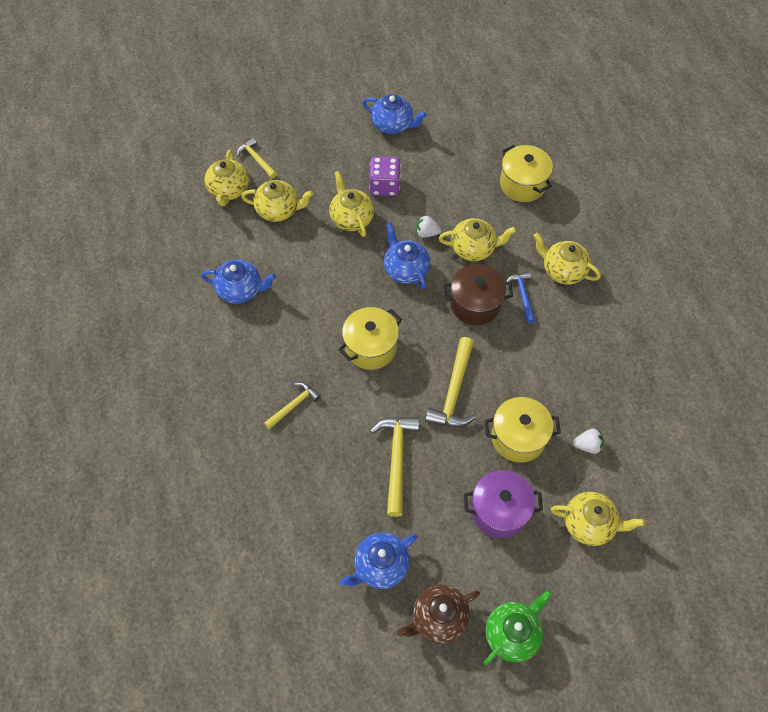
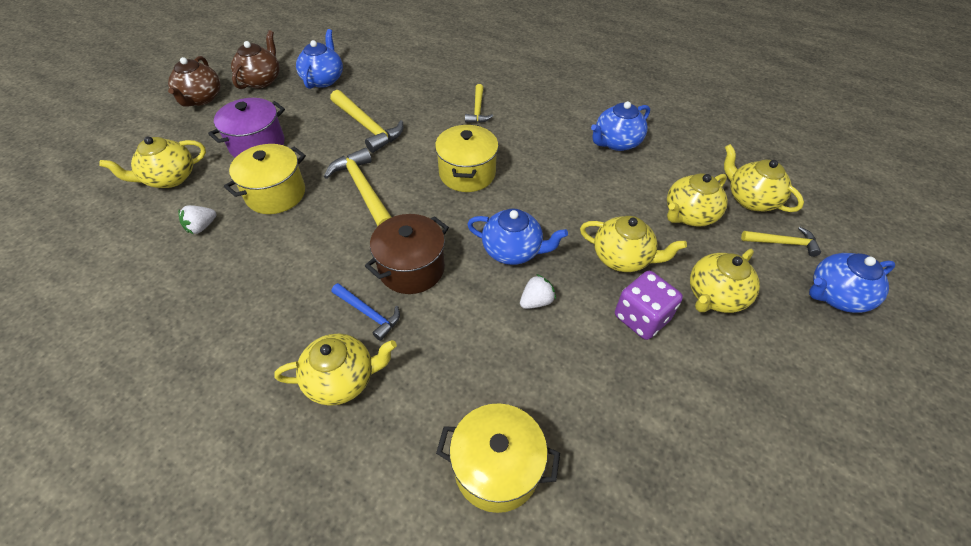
camera: 135 degrees right, 10 degrees down
(393, 125) = (745, 409): blue teapot -> blue teapot (836, 295)
(473, 248) = (470, 324): yellow teapot -> yellow teapot (715, 296)
(512, 633) = (201, 98): green teapot -> brown teapot

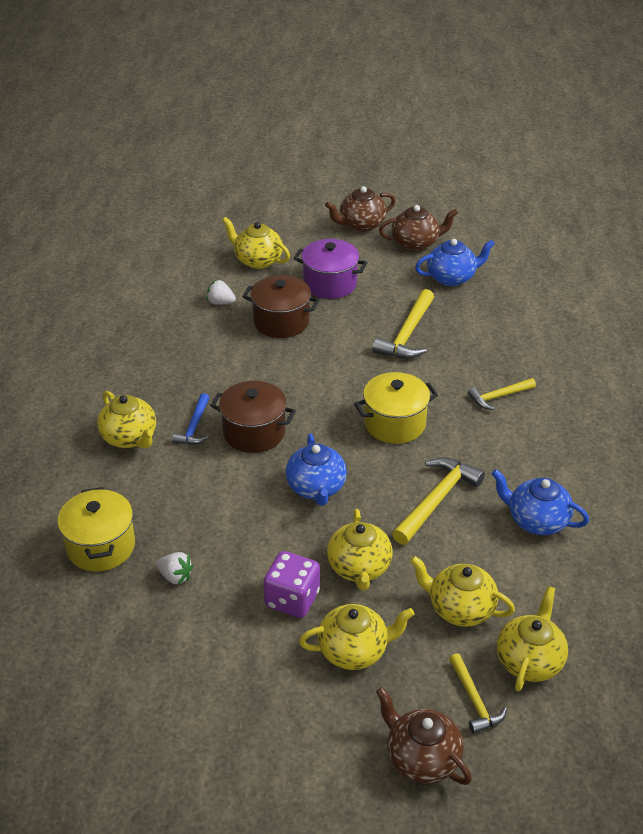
camera: 65 degrees right, 10 degrees down
(276, 194) = (281, 322): yellow pot -> brown pot
(363, 189) = (323, 367): yellow hammer -> yellow hammer (436, 500)
(536, 301) = (267, 521): white strawberry -> white strawberry (175, 576)
(715, 296) = (354, 650): yellow teapot -> yellow teapot turned 150 degrees clockwise
(836, 295) = (421, 758): blue teapot -> brown teapot

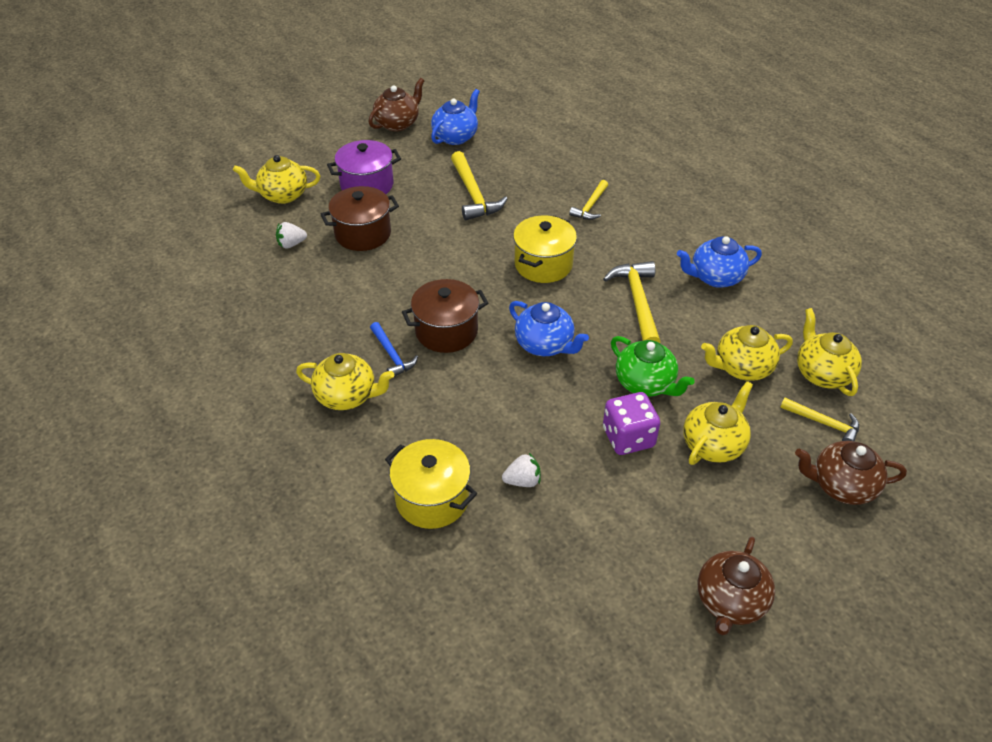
camera: 40 degrees left, 5 degrees up
(359, 568) = (645, 383): yellow teapot -> green teapot
(361, 225) = (337, 128): brown teapot -> brown teapot (730, 601)

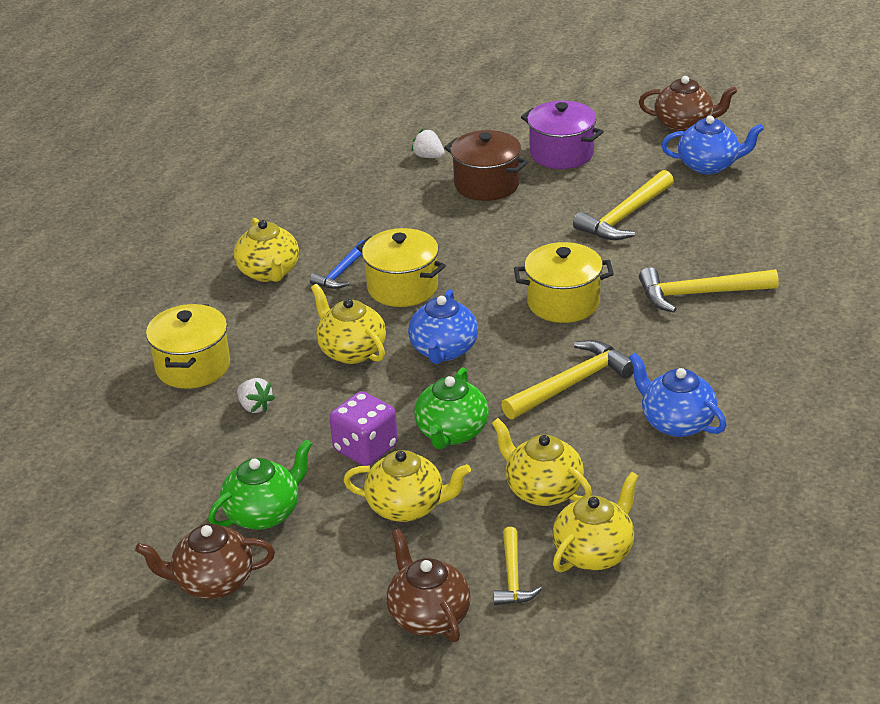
camera: 60 degrees right, 10 degrees down
(283, 195) = (491, 120): yellow teapot -> yellow teapot (351, 351)
(446, 331) = (402, 287): brown pot -> yellow pot
(590, 206) = (699, 294): yellow hammer -> yellow hammer, size x1.64
(664, 532) = (264, 513): none -> green teapot

